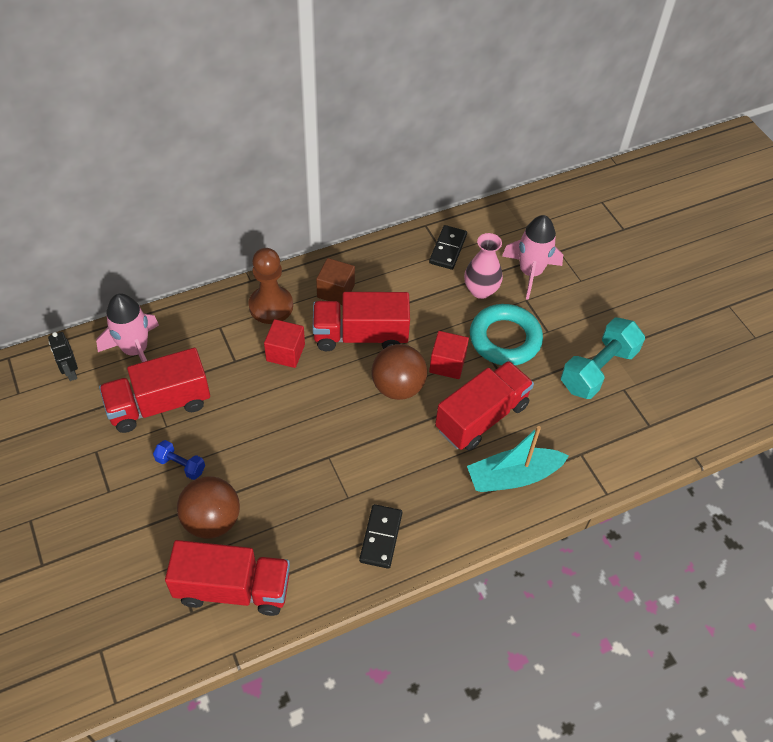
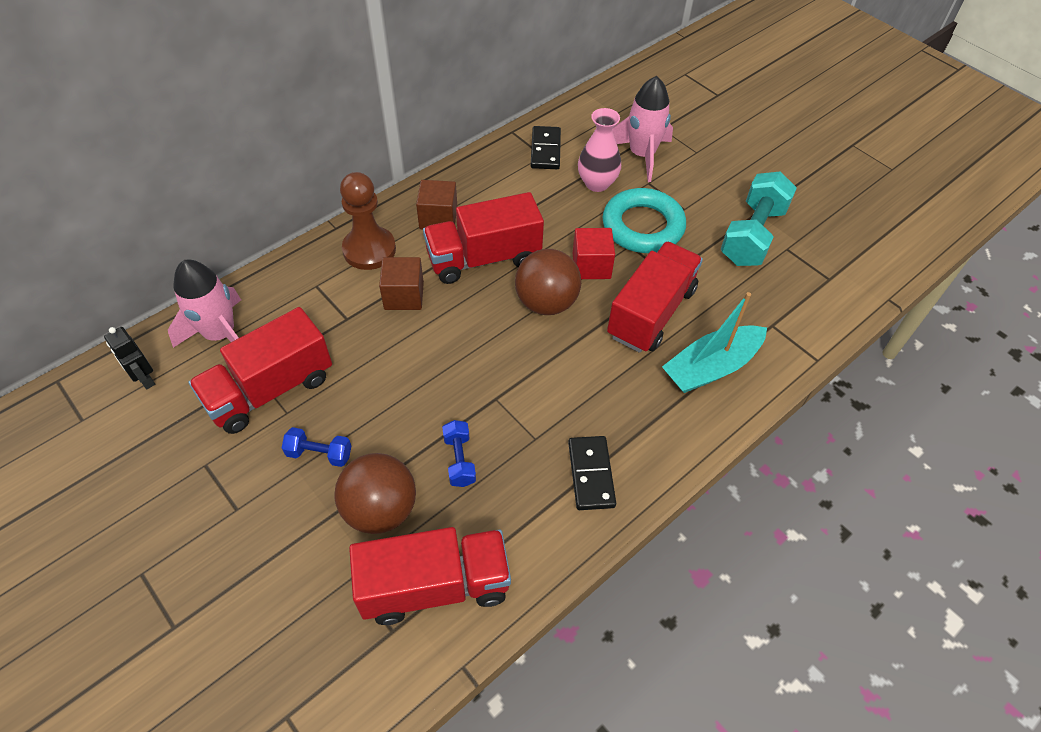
camera: 15 degrees left, 0 degrees up
(283, 498) = (459, 460): none -> blue dumbbell
(285, 352) = (404, 296): red cube -> brown cube

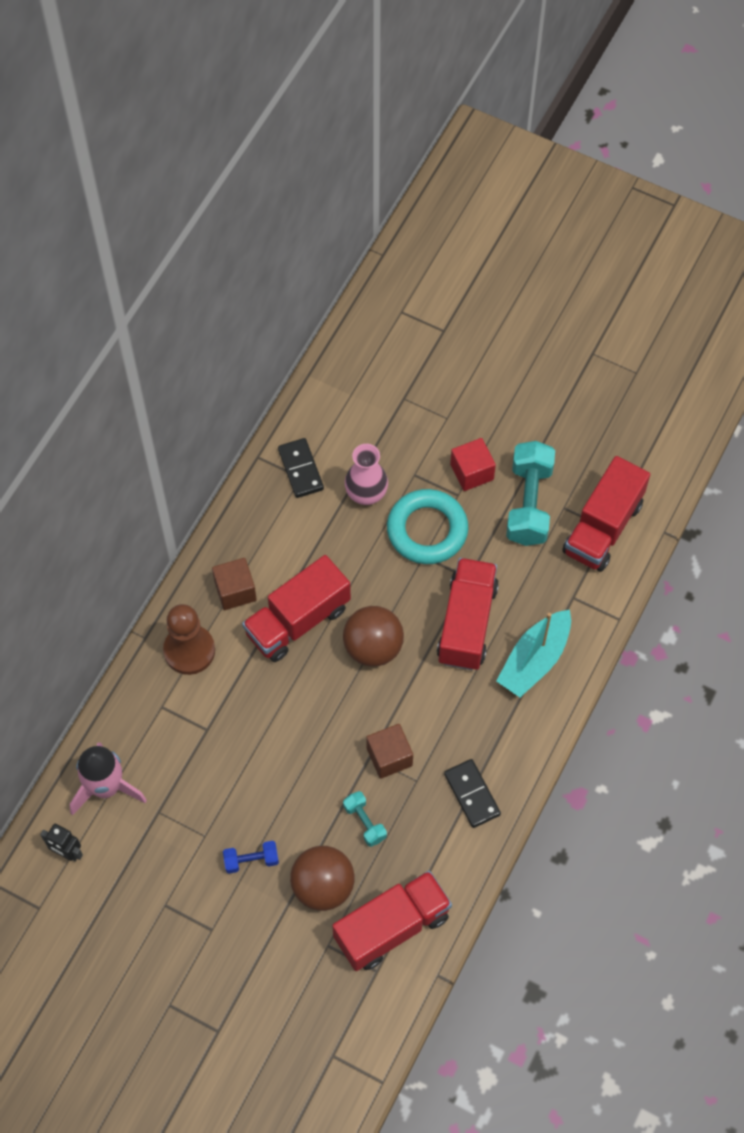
camera: 20 degrees left, 10 degrees up
(270, 389) = (179, 821): red truck -> red truck (603, 527)
(404, 296) = (245, 687): brown cube -> brown cube (389, 757)
(459, 460) = (364, 822): blue dumbbell -> turquoise dumbbell
(591, 266) = (397, 592): red cube -> red cube (472, 472)
(641, 155) = (396, 442): pink rocket -> none

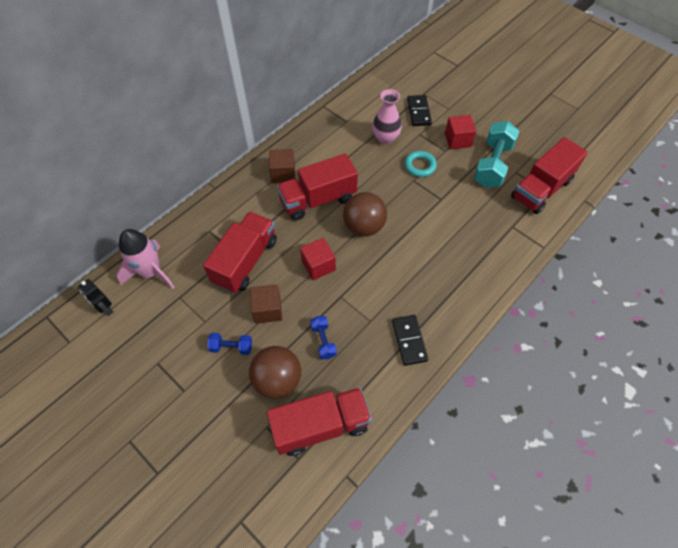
camera: 15 degrees right, 5 degrees down
(189, 650) = (240, 201): brown pawn -> none
(300, 469) = (347, 117): black domino -> black domino (418, 112)
(328, 721) = (318, 265): none -> red cube
(364, 822) = (323, 341): turquoise dumbbell -> blue dumbbell
(389, 757) = (355, 299): brown cube -> brown cube (267, 310)
(427, 530) = (420, 166): turquoise ring -> turquoise ring, size x0.58
(467, 623) = (433, 226): red truck -> red truck (245, 261)
(534, 660) = (476, 260): turquoise boat -> none

